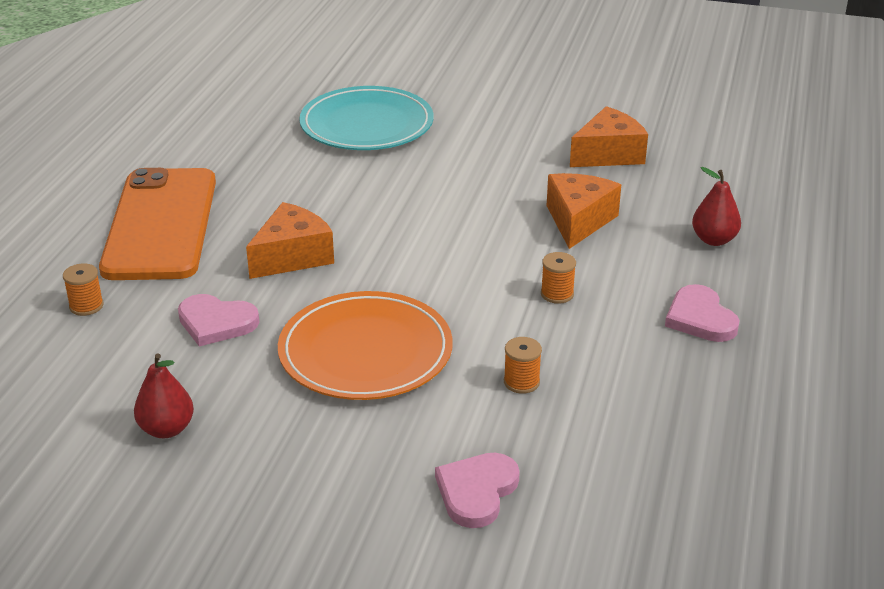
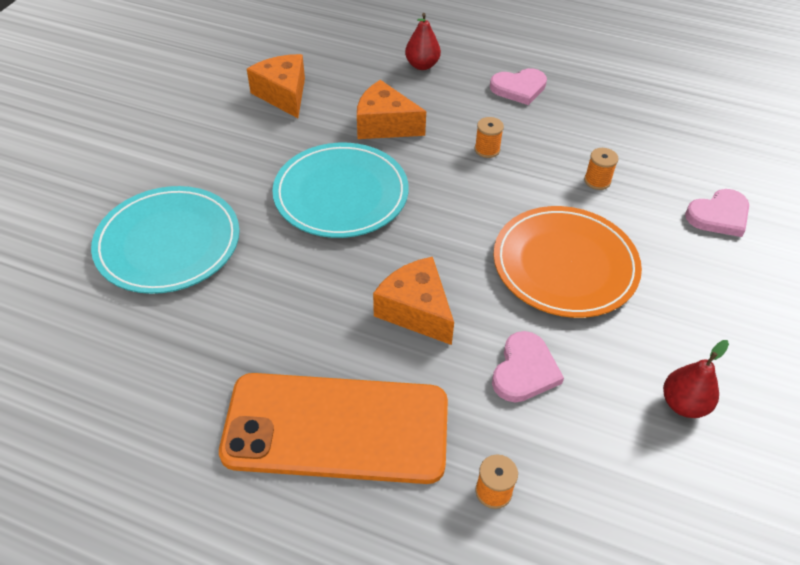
camera: 85 degrees left, 15 degrees up
(452, 203) = (341, 194): none -> turquoise plate
(476, 491) = (719, 215): pink heart -> pink heart turned 60 degrees counterclockwise

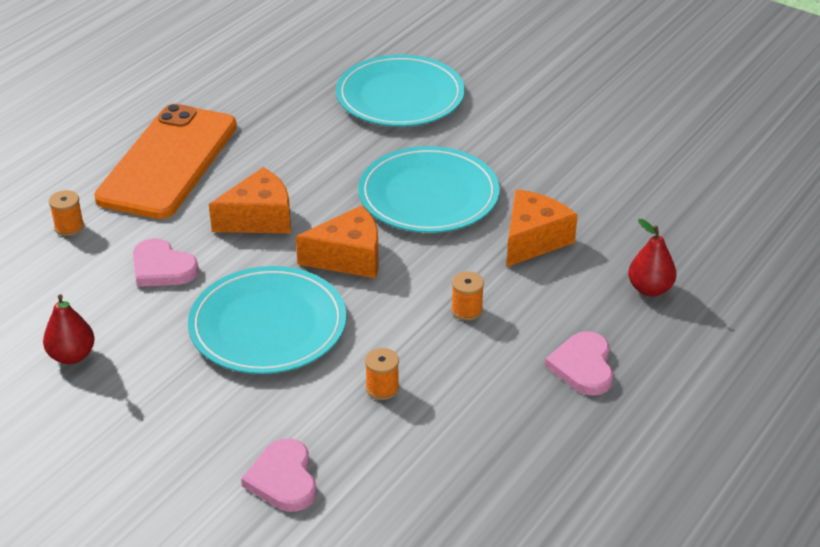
camera: 105 degrees right, 10 degrees down
(283, 94) = (607, 175): orange cheese -> orange cheese (348, 257)
(565, 265) = (268, 325): orange plate -> turquoise plate

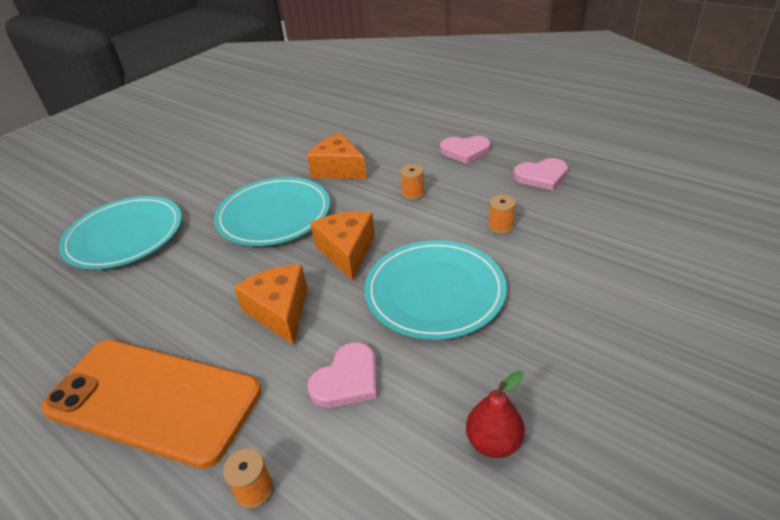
camera: 85 degrees left, 0 degrees up
(283, 479) = (610, 268): pink heart -> pink heart (541, 176)
(650, 289) = (393, 131): red pear -> none

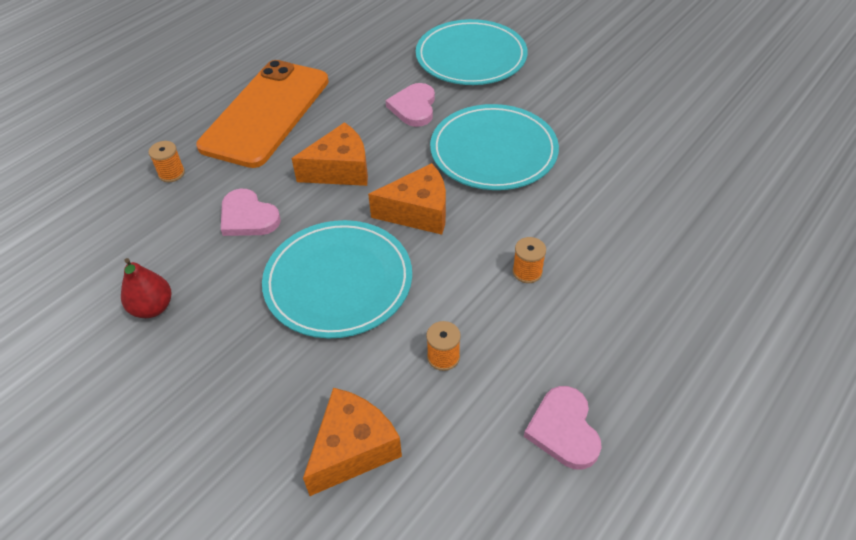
camera: 90 degrees right, 10 degrees up
(338, 169) = (589, 199): orange cheese -> orange cheese (353, 449)
(465, 151) = (641, 340): pink heart -> pink heart (414, 107)

